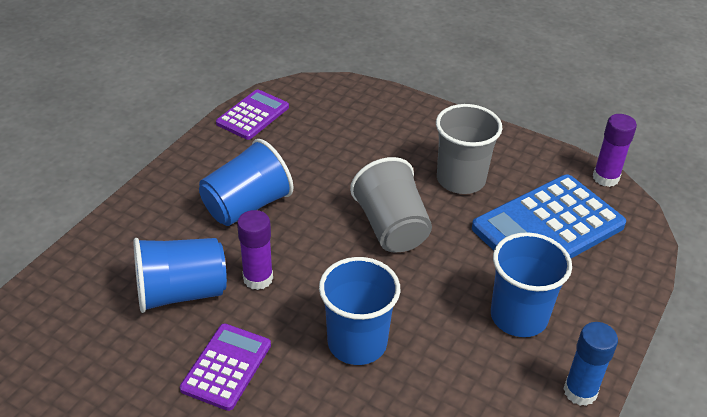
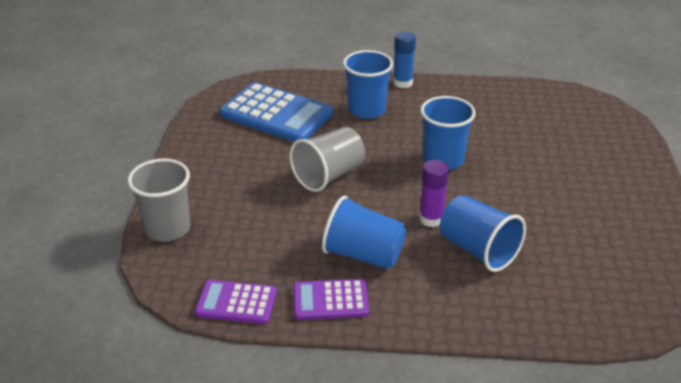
camera: 115 degrees left, 5 degrees down
(226, 367) = (512, 204): purple calculator -> purple calculator (330, 300)
(461, 179) = (250, 159): grey cup -> grey cup (167, 228)
(605, 178) = (205, 101): purple glue stick -> none

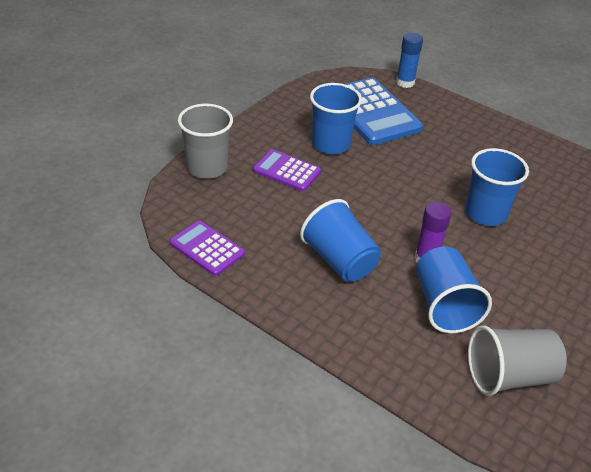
camera: 30 degrees right, 5 degrees up
(329, 175) = (370, 182): grey cup -> grey cup (509, 376)
(330, 300) = (279, 283): purple calculator -> purple calculator (287, 171)
(366, 110) = (454, 140): blue cup -> blue cup (331, 144)
(403, 83) = (511, 130): blue glue stick -> blue glue stick (405, 82)

